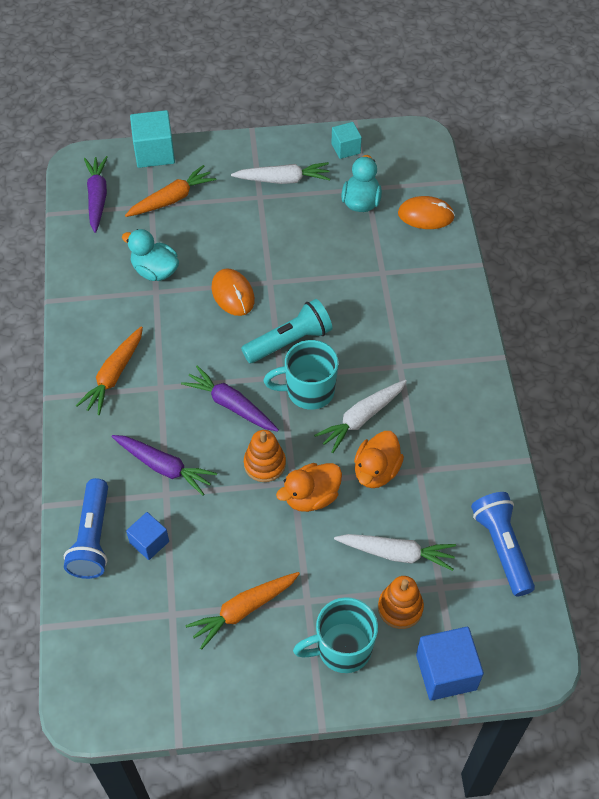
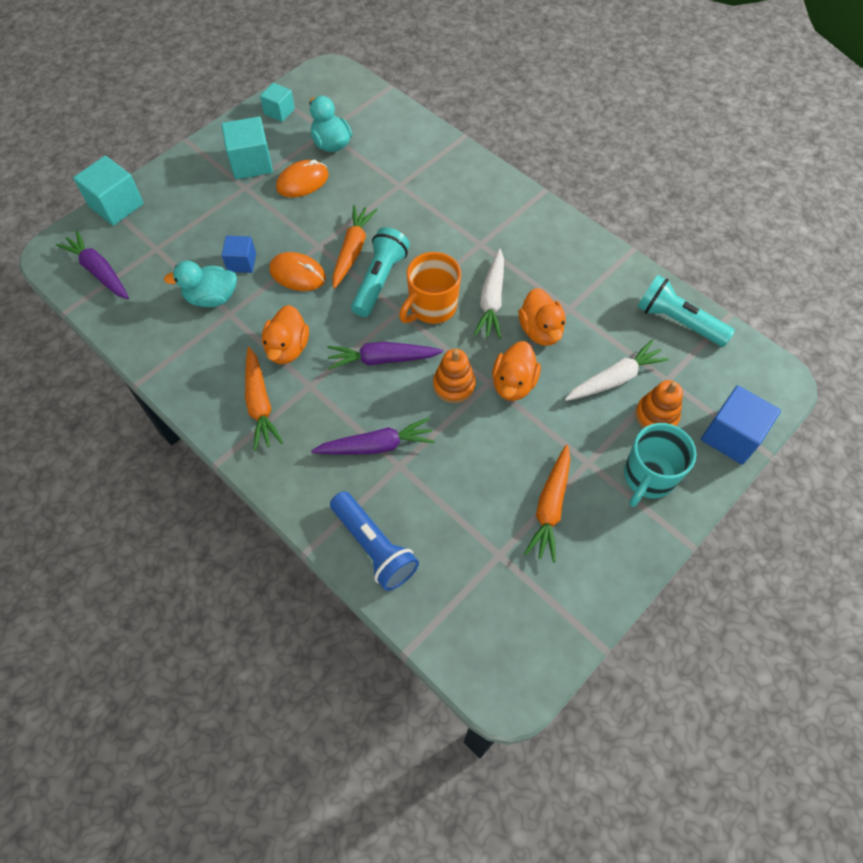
camera: 40 degrees left, 5 degrees up
(149, 542) = (424, 513): blue cube -> blue cube (242, 262)
(171, 347) = (287, 348): none -> orange duck
(172, 199) = (169, 232): orange carrot -> orange carrot (352, 250)
(283, 180) = (251, 163): white carrot -> turquoise cube
(308, 391) = (432, 307): turquoise mug -> orange mug
(426, 215) = (390, 125): orange mouse -> orange mouse (302, 181)
(501, 547) = (677, 321): blue flashlight -> turquoise flashlight

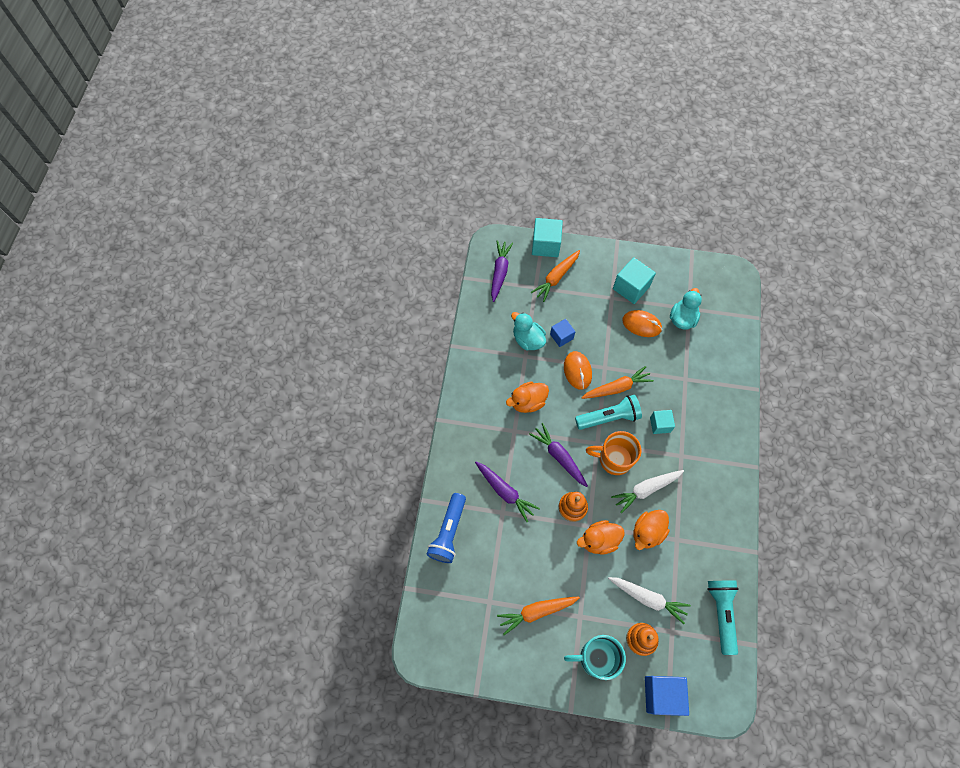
camera: 55 degrees right, 5 degrees up
(260, 404) = (485, 414): orange carrot -> orange carrot (556, 278)
(279, 111) = (681, 272): turquoise cube -> turquoise cube (660, 425)

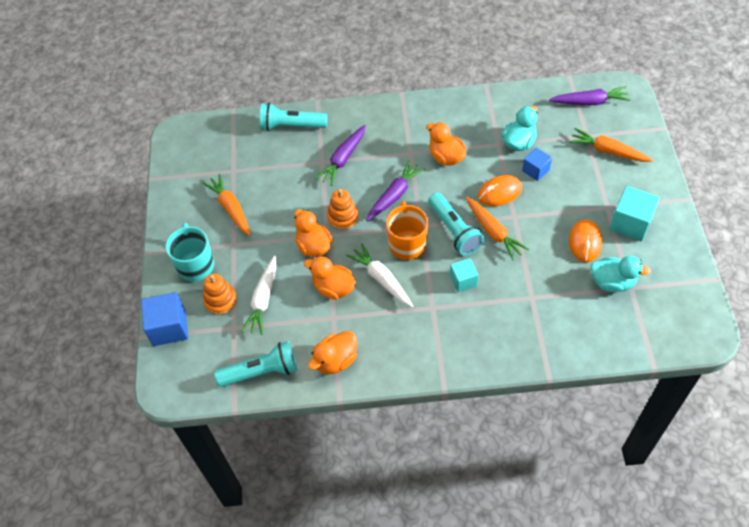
camera: 80 degrees right, 10 degrees down
(448, 532) = (291, 126): blue flashlight -> turquoise flashlight
(545, 245) = (646, 133): turquoise cube -> none
(719, 546) = (336, 360): none -> orange duck

